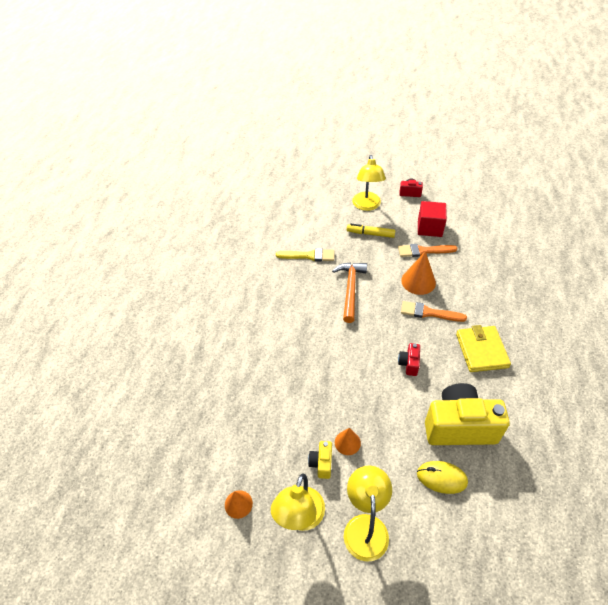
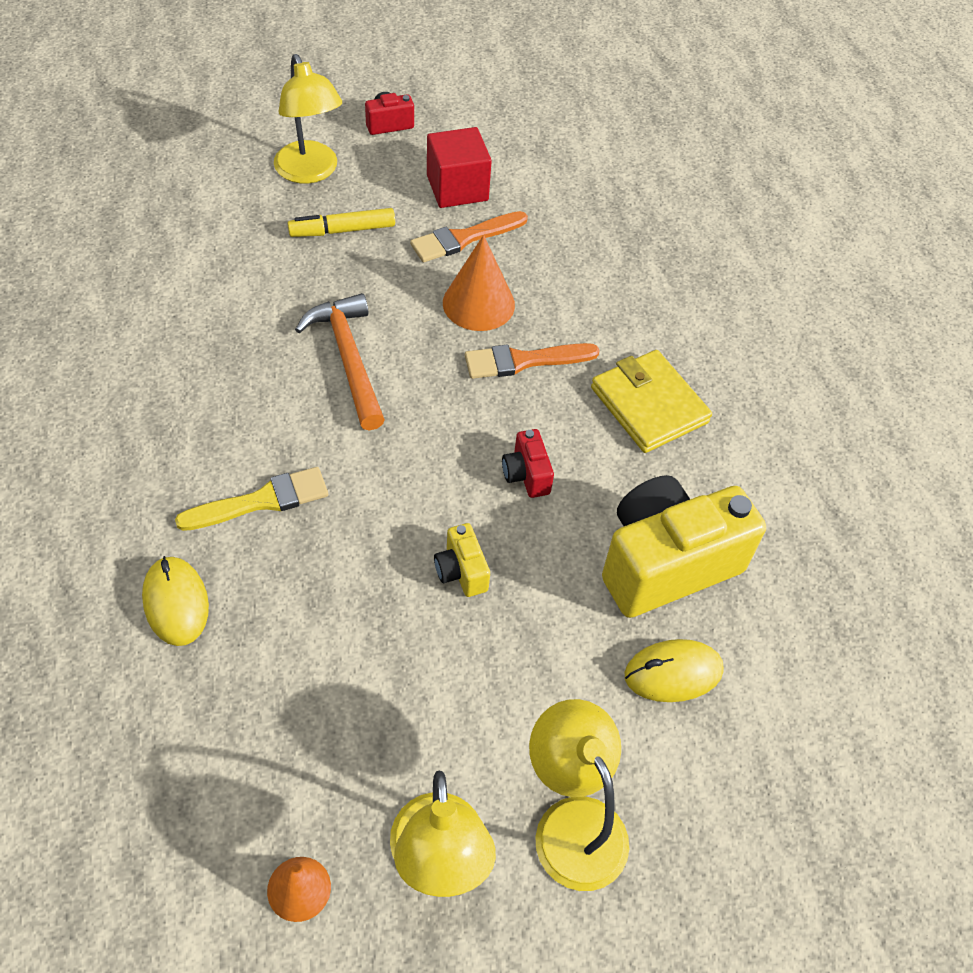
camera: 30 degrees left, 5 degrees up
(239, 368) = (176, 603): none -> yellow mouse
(309, 256) = (229, 311): yellow brush -> yellow brush (261, 501)
(321, 463) = (436, 735): yellow camera -> yellow camera (461, 571)
(347, 442) = (471, 673): orange cone -> none

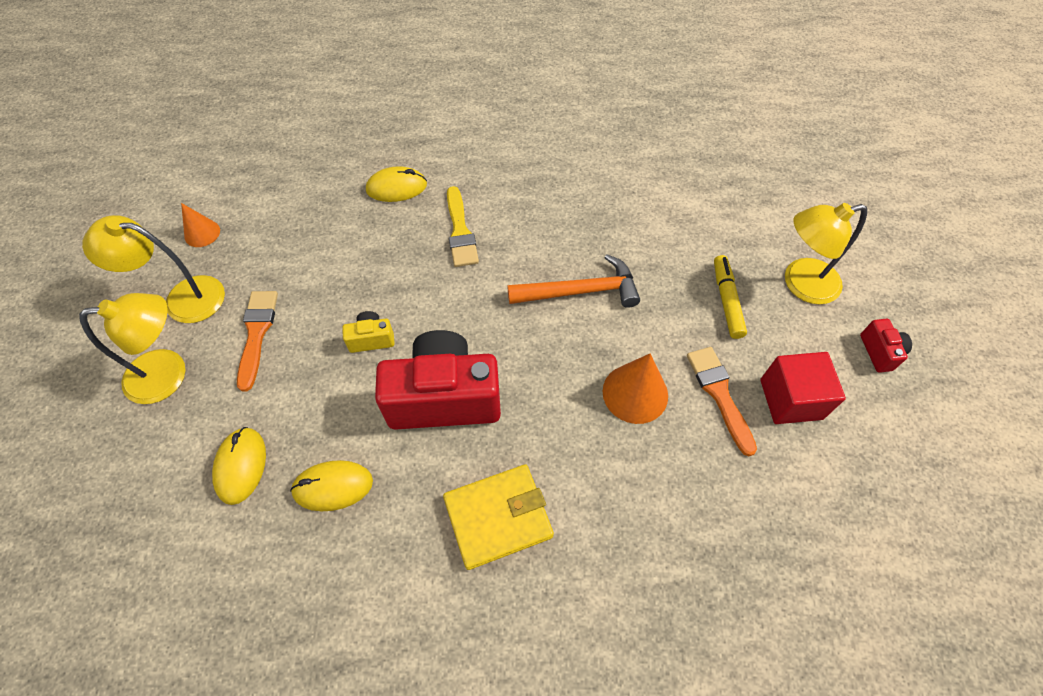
camera: 105 degrees right, 5 degrees up
(524, 361) = (564, 418): orange brush -> orange brush (257, 334)
(526, 475) = (444, 397): red camera -> red camera, size x2.31
(666, 564) = (333, 486): yellow camera -> yellow mouse

